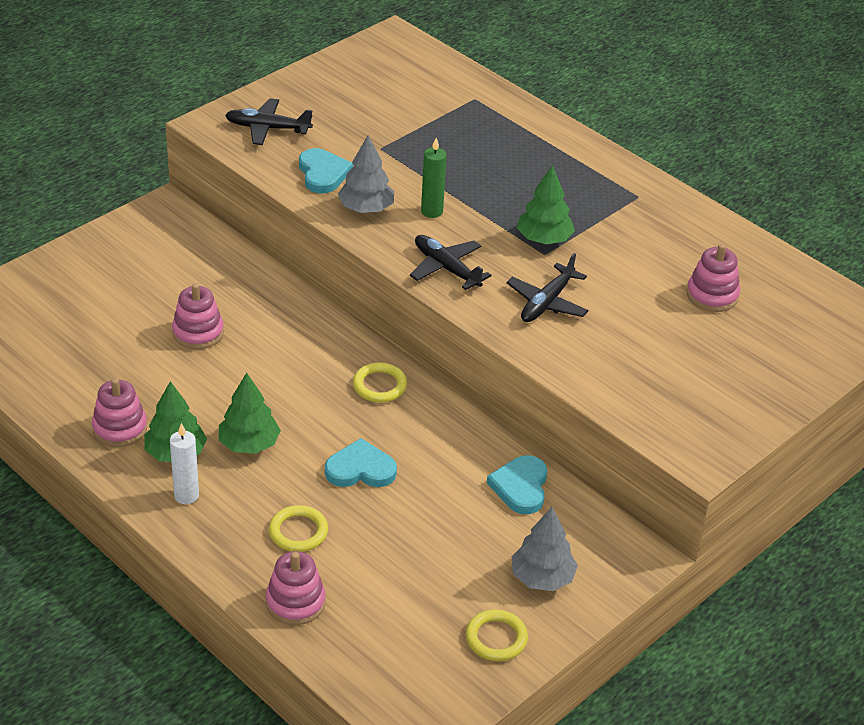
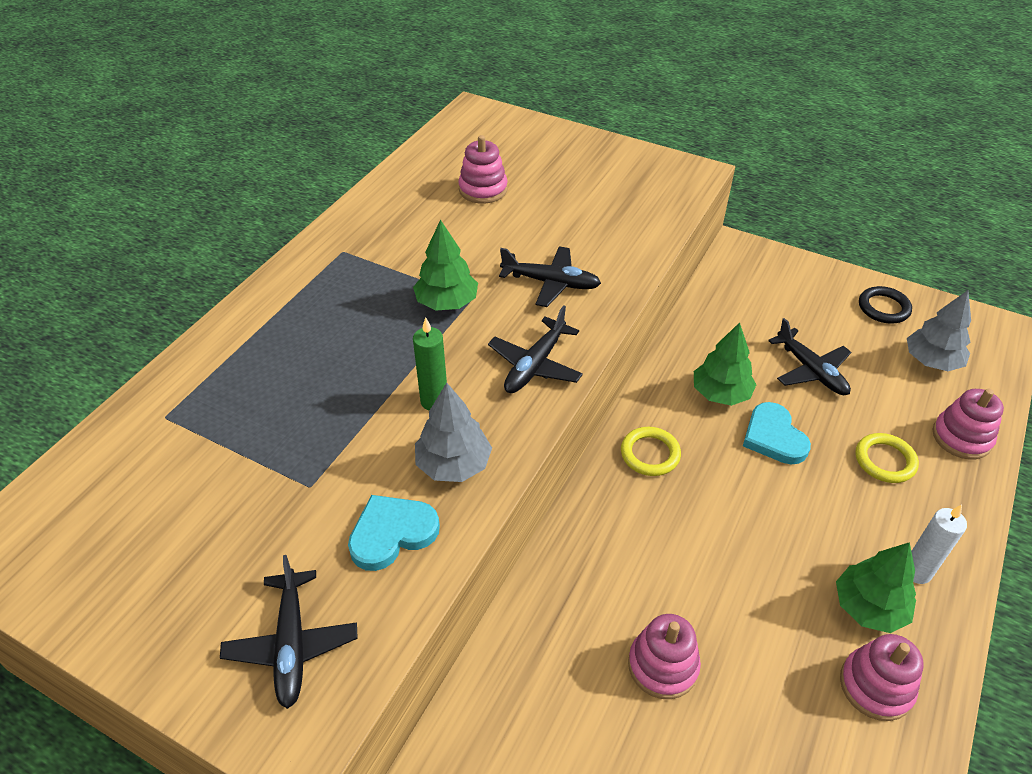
camera: 105 degrees left, 5 degrees up
(249, 444) = (806, 541): green tree -> green tree (720, 393)
(429, 531) = (810, 370): none -> black plane
(496, 638) = (883, 308): yellow ring -> black ring
(520, 487) = (716, 325): turquoise heart -> none
(542, 578) = (804, 295): grey tree -> grey tree (931, 361)

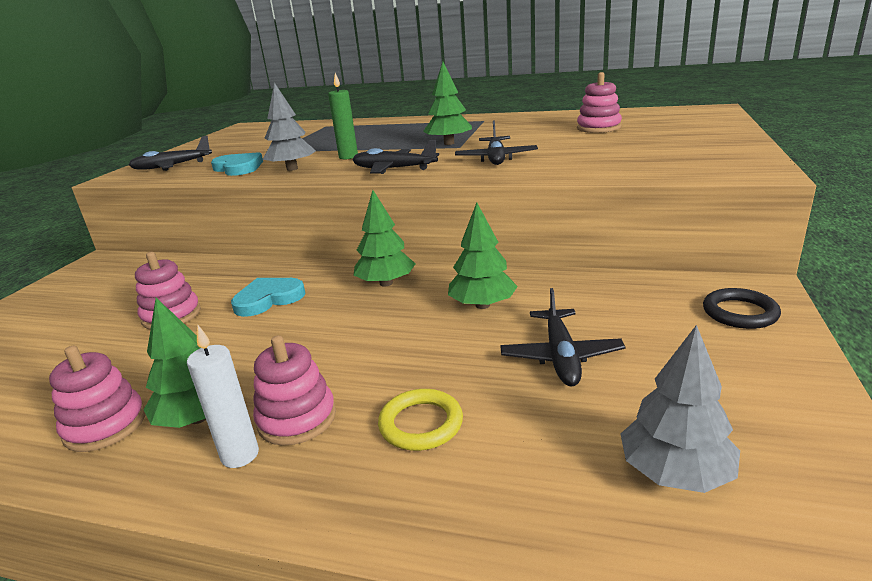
camera: 80 degrees right, 20 degrees down
(650, 454) = (386, 283): yellow ring -> green tree
(773, 437) = (432, 340): turquoise heart -> turquoise heart (268, 299)
(810, 370) = (560, 356): black plane -> black plane turned 45 degrees counterclockwise
(883, 308) = (770, 413): black ring -> black ring (739, 313)
(961, 437) = (500, 508): pink stacking toy -> pink stacking toy (297, 418)

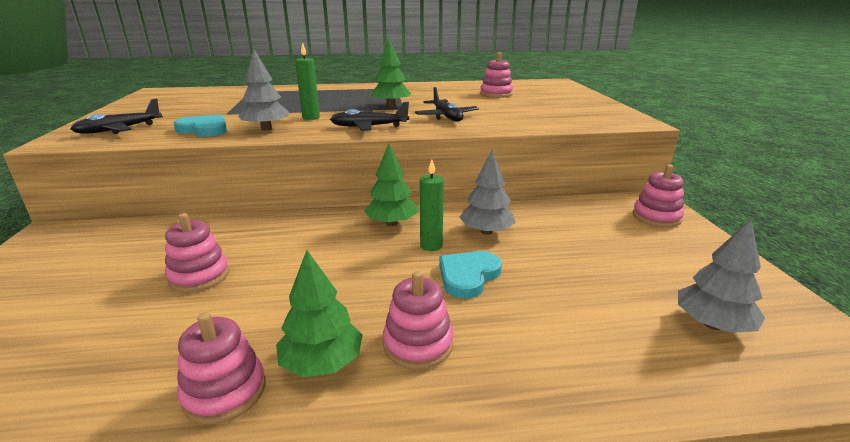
camera: 25 degrees left, 0 degrees up
(240, 455) = (395, 386): white candle -> none
(268, 299) = (292, 248): turquoise heart -> turquoise heart (468, 276)
(405, 314) = (431, 246): none -> green candle
(421, 424) = (523, 327): yellow ring -> none
(482, 305) = (486, 232): green tree -> grey tree
(560, 356) = (575, 261): black plane -> none
(739, 313) = (656, 217): black ring -> pink stacking toy

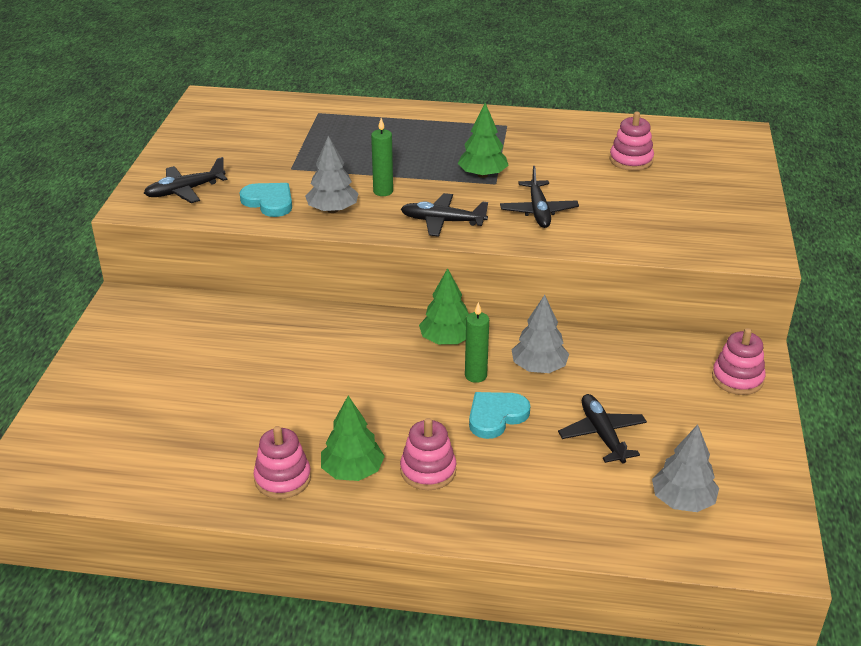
camera: 15 degrees right, 10 degrees up
(199, 276) = (261, 374): pink stacking toy -> none
(582, 276) = (602, 435): none -> black plane

